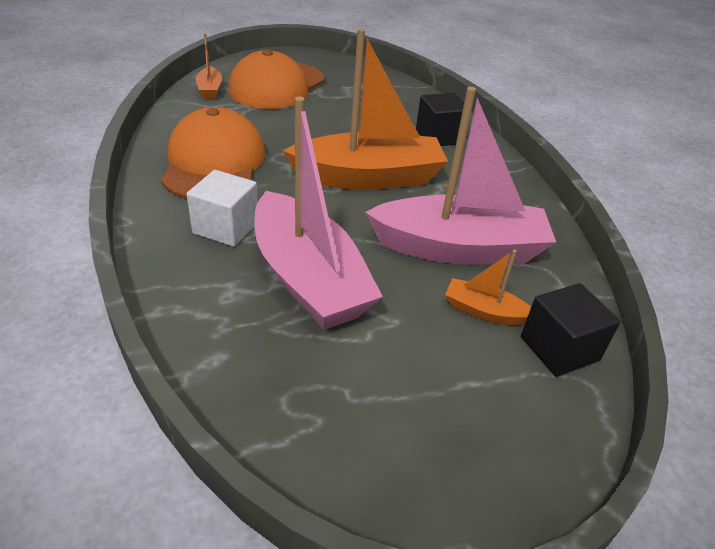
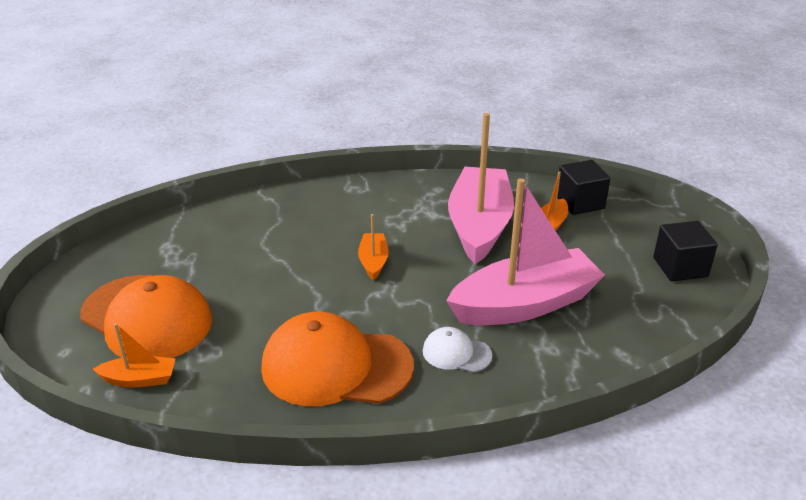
camera: 80 degrees left, 5 degrees down
(226, 227) = (456, 353): white cube -> white cap
(368, 178) = (373, 261): orange boat -> orange boat, size x0.44
(439, 137) = (300, 212): black cube -> black cube (680, 267)

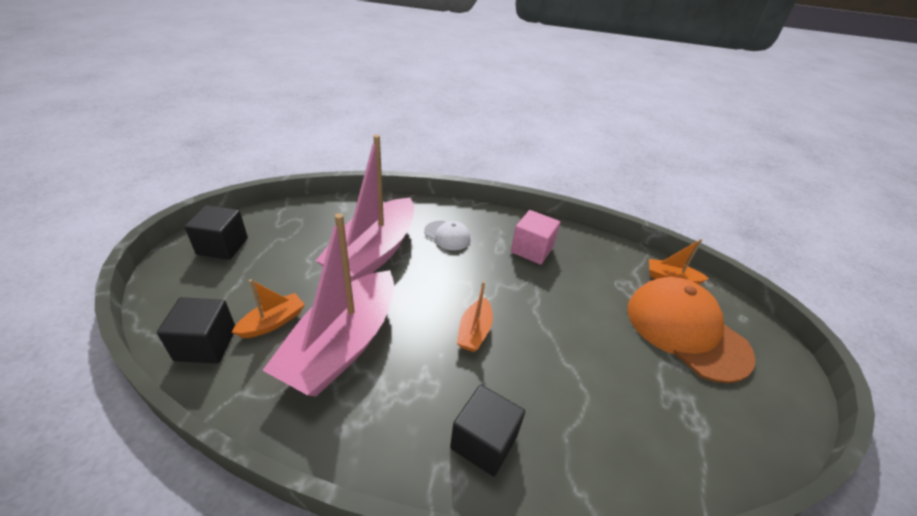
camera: 165 degrees left, 5 degrees up
(336, 366) = (532, 250): orange cap -> pink cube
(339, 204) = (484, 442): none -> black cube
(525, 304) = (373, 253): pink boat -> pink boat turned 60 degrees counterclockwise

